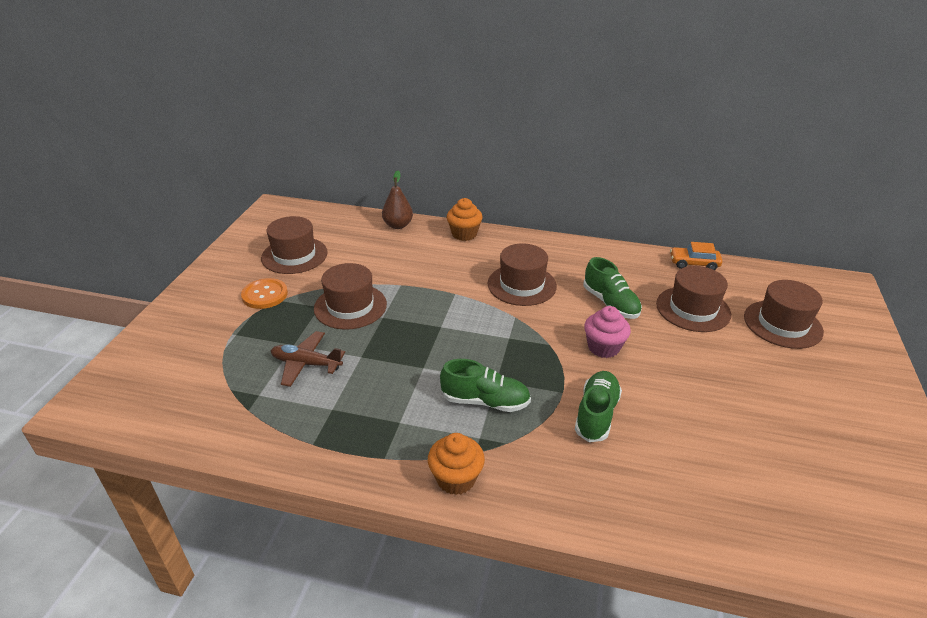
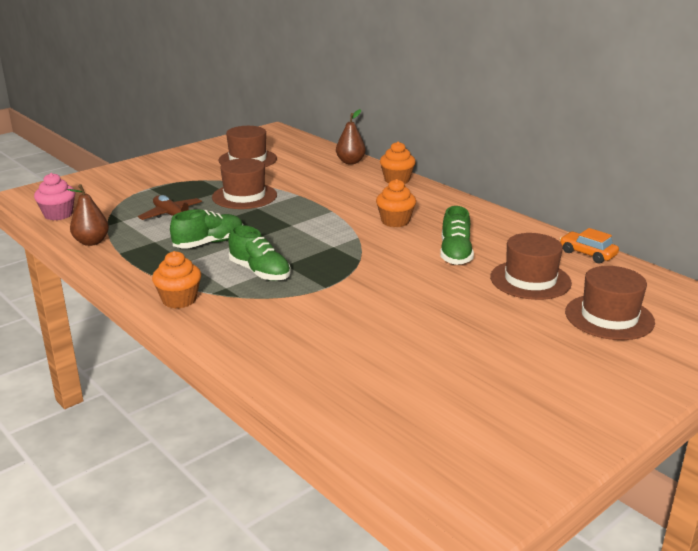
camera: 35 degrees right, 10 degrees down
(260, 443) = (91, 242): none -> brown pear
(265, 295) = (197, 174): orange button -> none
(521, 285) = (395, 221): brown hat -> orange cupcake
(596, 414) = (331, 307): green shoe -> green shoe (209, 243)
(603, 347) = (402, 275): pink cupcake -> pink cupcake (58, 215)

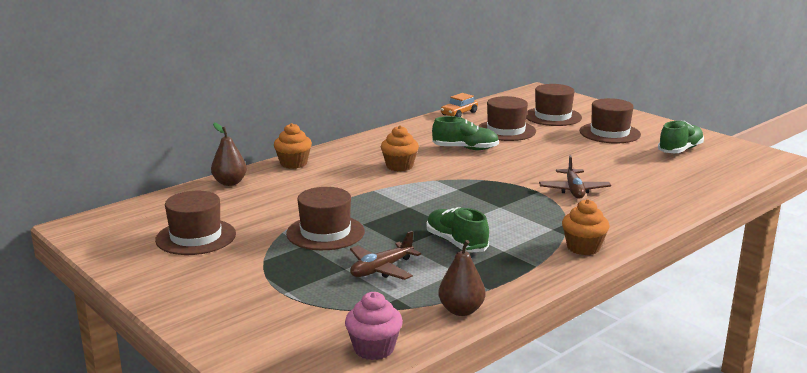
camera: 90 degrees left, 5 degrees down
(260, 272) = (517, 217): green shoe -> green shoe (680, 150)
(328, 308) = (574, 190): none -> brown plane
(551, 356) = (609, 133): none -> brown hat

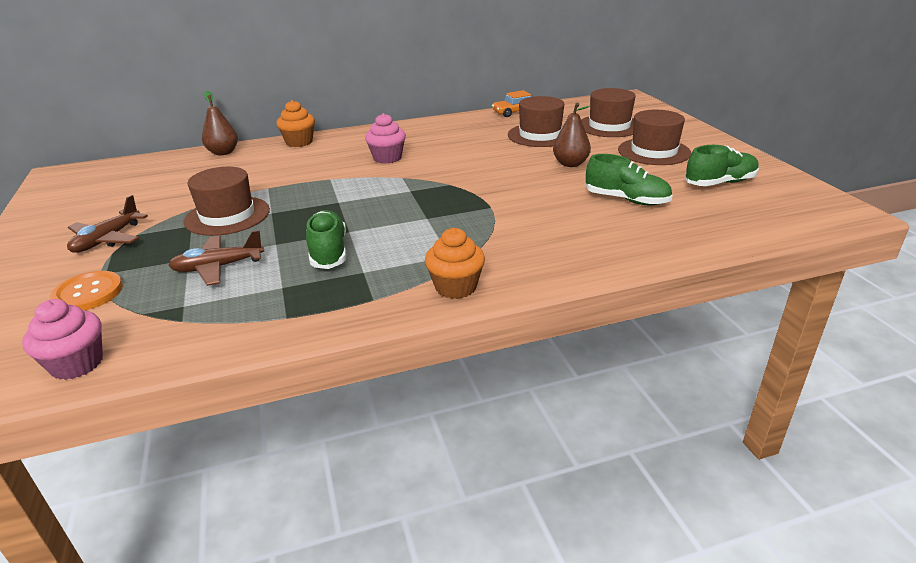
camera: 25 degrees right, 10 degrees up
(196, 237) = (122, 200): brown hat -> none
(298, 307) = (88, 293): none -> orange button
(399, 166) = (387, 158): orange cupcake -> pink cupcake
(461, 310) = (222, 338): brown pear -> brown pear (570, 164)
(465, 149) = (474, 149): green shoe -> green shoe (626, 200)
(574, 190) = (532, 212): brown plane -> brown plane (107, 240)

